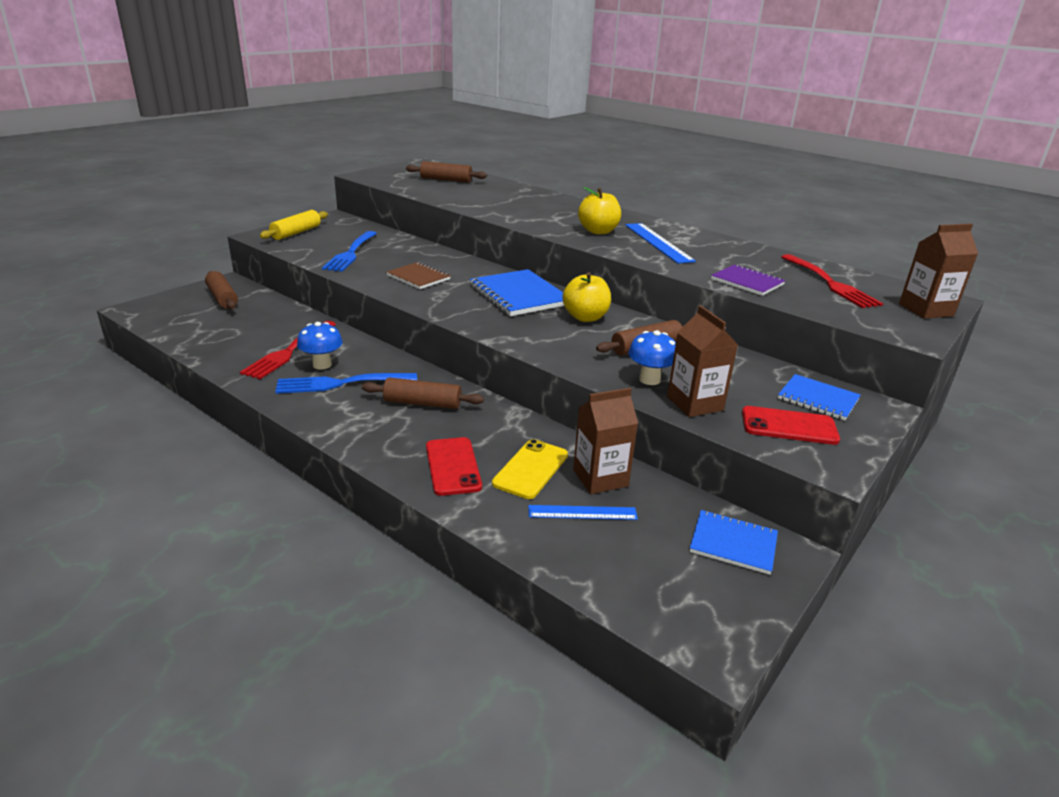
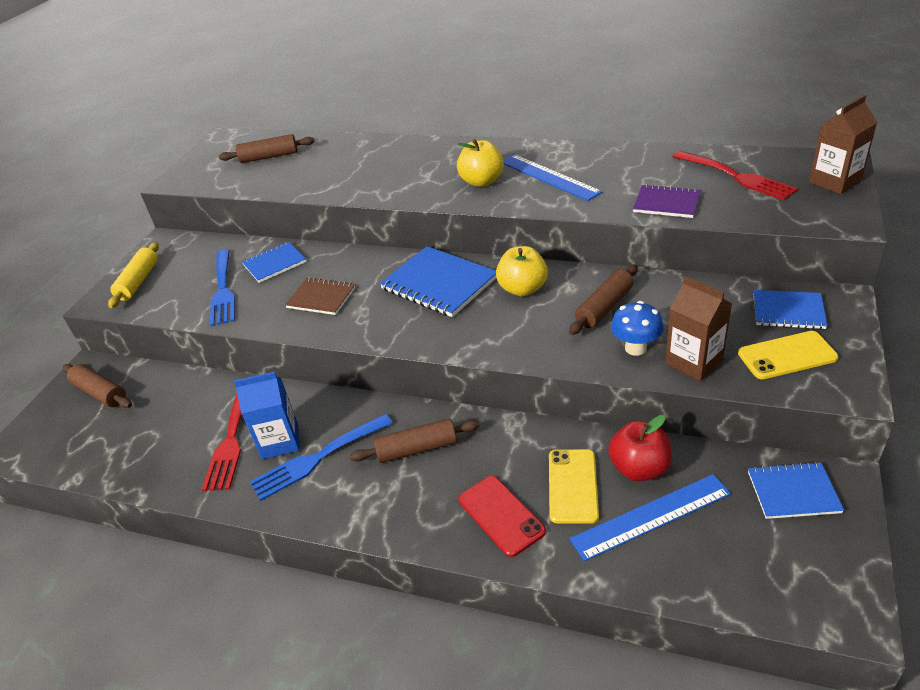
camera: 15 degrees left, 10 degrees up
(322, 365) = (280, 441): blue mushroom -> blue carton
(403, 250) = (274, 263): none -> blue notebook
(582, 512) = (651, 516): blue ruler -> blue ruler, size x1.59
(600, 478) = (639, 468): brown carton -> red apple
(789, 426) = (787, 355): red phone -> yellow phone

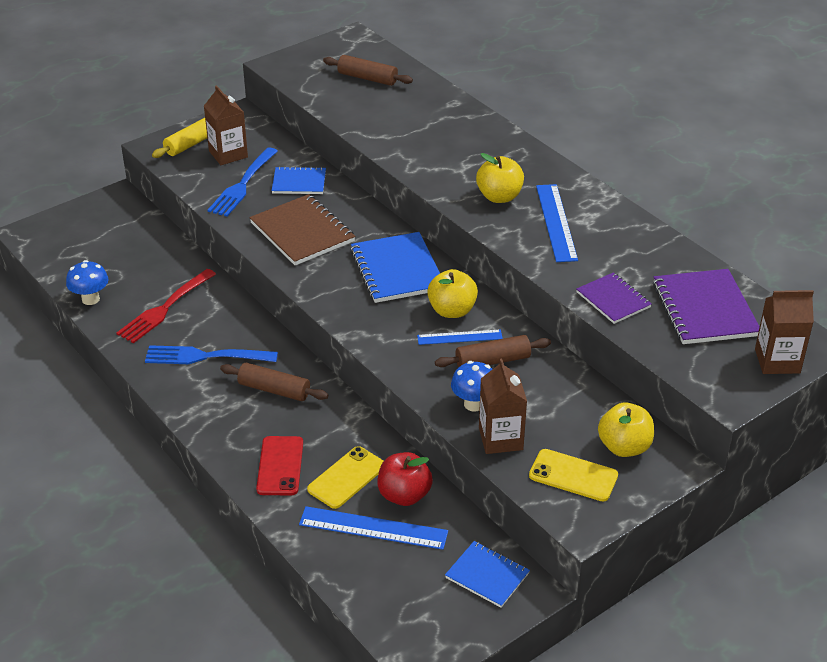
camera: 30 degrees right, 0 degrees up
(100, 393) = (111, 222): brown rolling pin -> none
(142, 473) = (90, 299): none -> blue mushroom
(183, 274) = (228, 154): none -> brown carton
(280, 441) = (193, 330): blue carton -> none
(321, 298) = (302, 232): brown notebook -> brown notebook, size x1.64
(555, 305) = (459, 337): none -> blue ruler
(736, 176) = (704, 309): red fork -> purple notebook
(788, 311) = (624, 447): blue notebook -> yellow apple

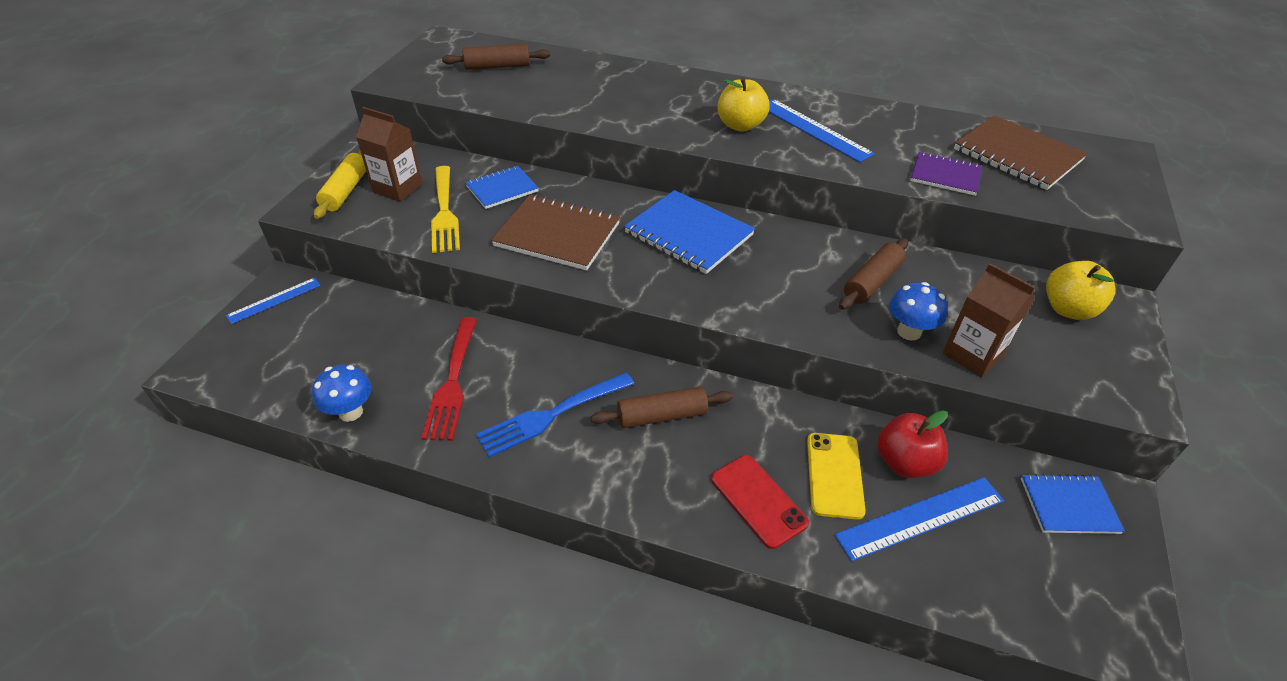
camera: 35 degrees left, 5 degrees up
(242, 185) = (444, 212): blue fork -> yellow fork
(452, 310) = (781, 251): yellow apple -> none
(459, 337) = (818, 273): blue ruler -> blue ruler (274, 300)
(573, 475) = (1070, 358): yellow phone -> none
(704, 309) = (1017, 155): purple notebook -> brown notebook
(777, 361) = (1122, 174): brown carton -> none

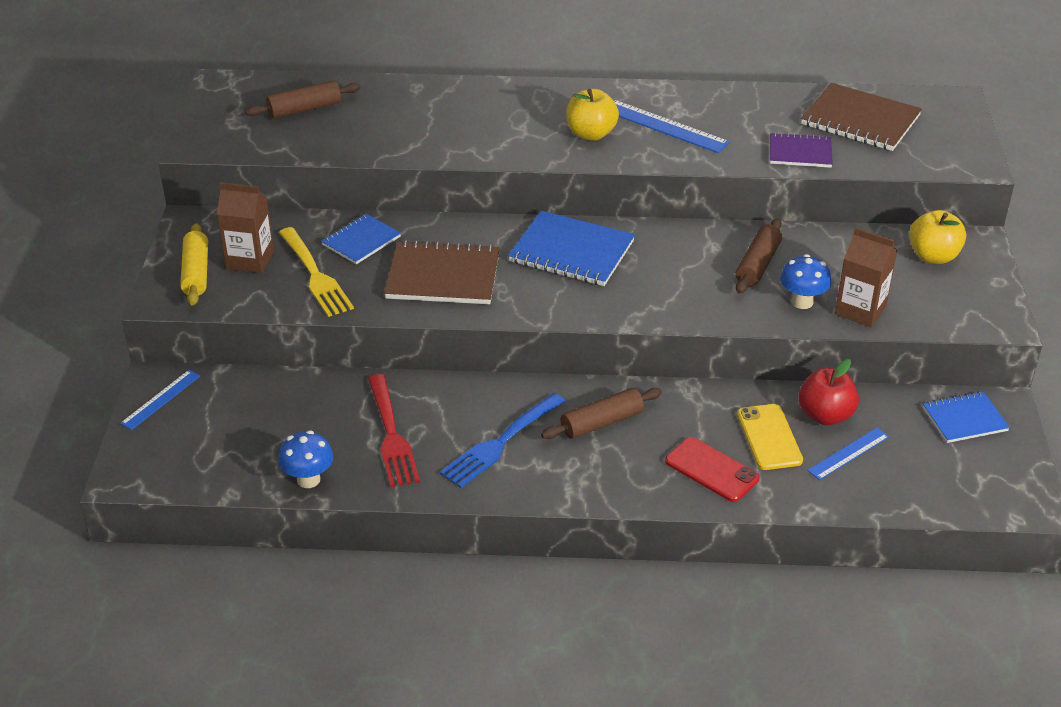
camera: 15 degrees left, 5 degrees down
(920, 518) = (848, 453): blue ruler -> blue ruler, size x0.63

